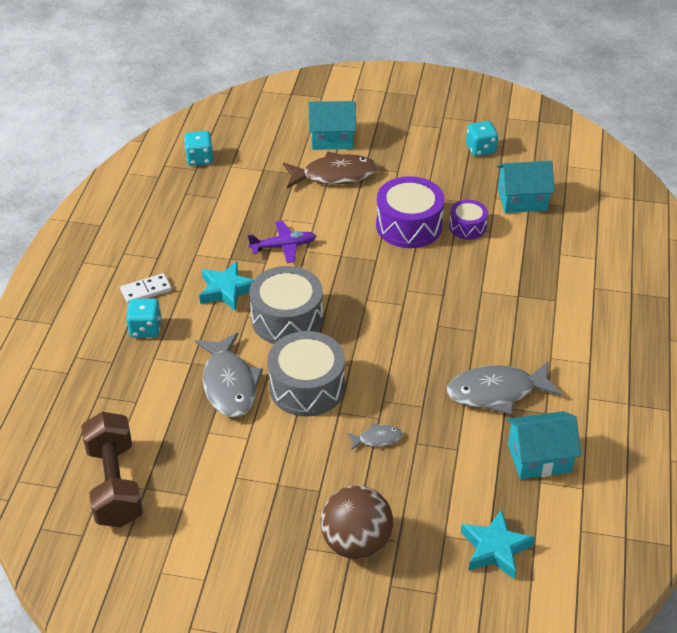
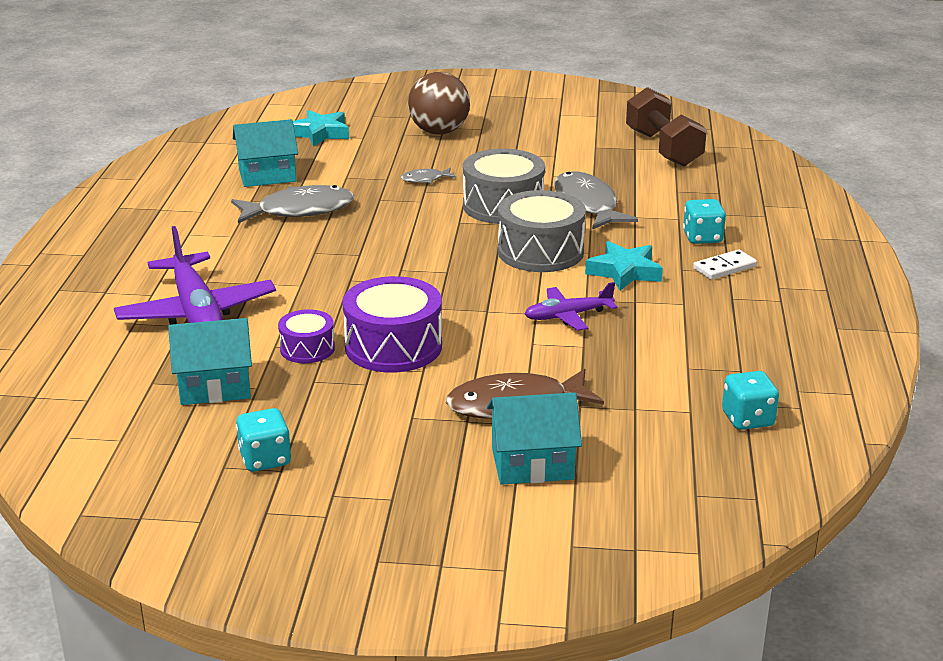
camera: 175 degrees right, 15 degrees down
(553, 266) = (196, 312): none -> purple plane

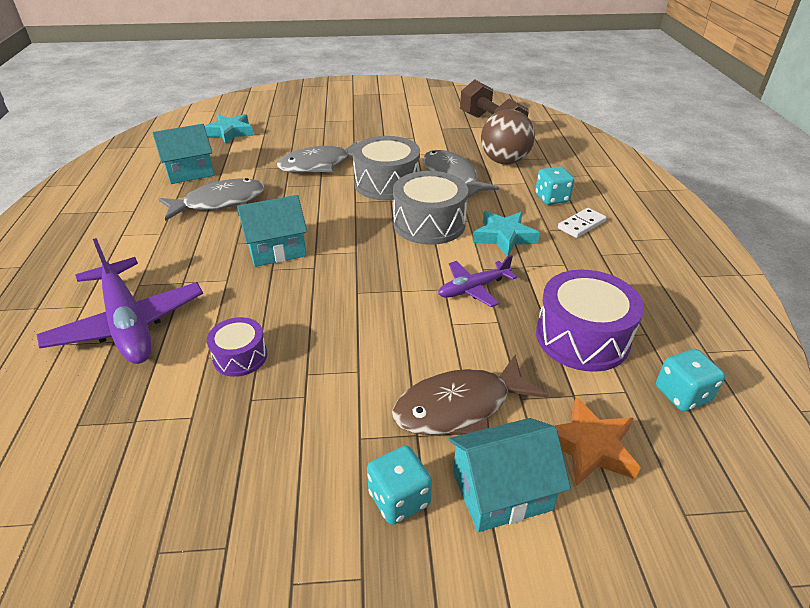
camera: 10 degrees left, 10 degrees up
(215, 386) = (146, 421): turquoise house -> turquoise house (276, 249)
(265, 459) = (206, 531): turquoise dice -> turquoise dice (399, 499)
(393, 346) = (324, 343): purple drum -> purple drum (582, 337)
(425, 179) = (319, 165): grey fish -> grey fish, size x2.12
(439, 132) = (322, 125): brown ball -> brown ball (504, 161)
(630, 445) = (590, 447): none -> orange star

